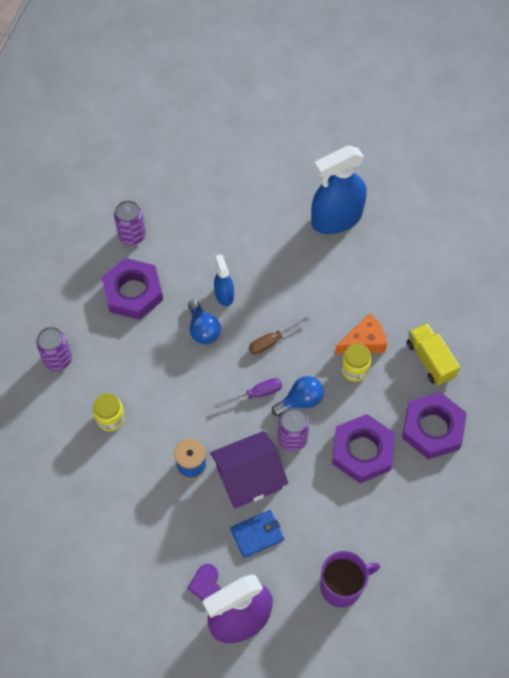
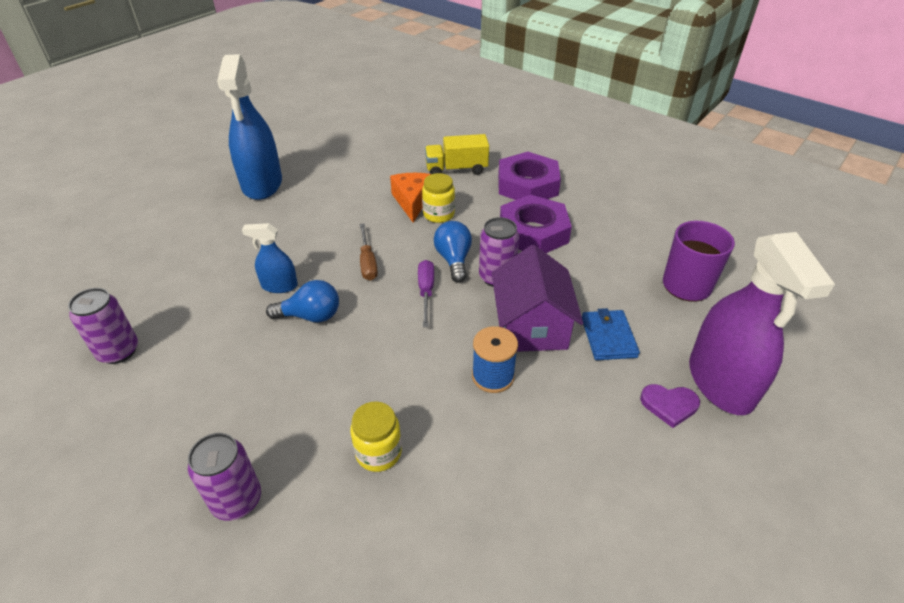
camera: 70 degrees left, 20 degrees down
(133, 292) = (203, 373): purple nut -> none

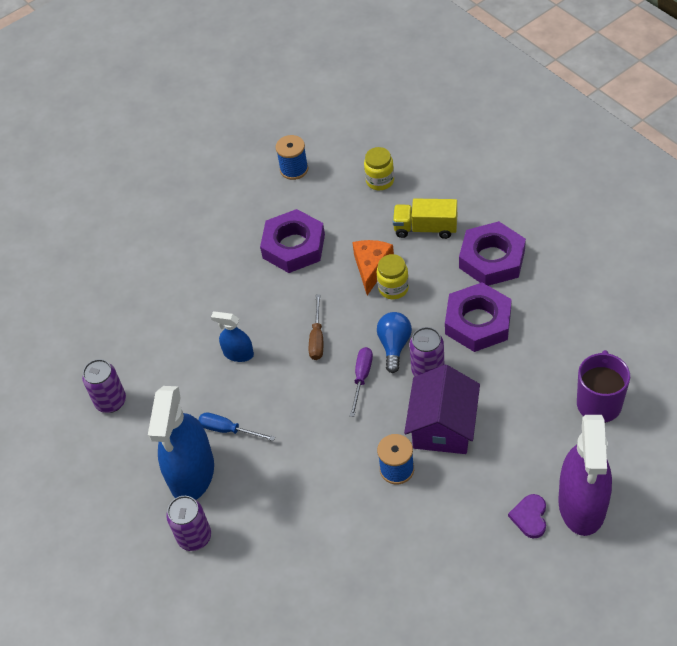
camera: 20 degrees right, 10 degrees up
(262, 184) = (232, 227): blue spray bottle -> blue spray bottle (192, 473)
(274, 362) = (228, 430): none -> blue screwdriver
(311, 316) = (261, 389): blue light bulb -> none
(319, 140) = (294, 169): none -> blue spool
(328, 193) = (293, 246): none -> purple nut
(378, 452) = (296, 518): yellow jar -> yellow jar (380, 181)
(608, 337) = (505, 447): blue wallet -> none
(669, 405) = (530, 517): purple heart -> purple heart turned 75 degrees clockwise

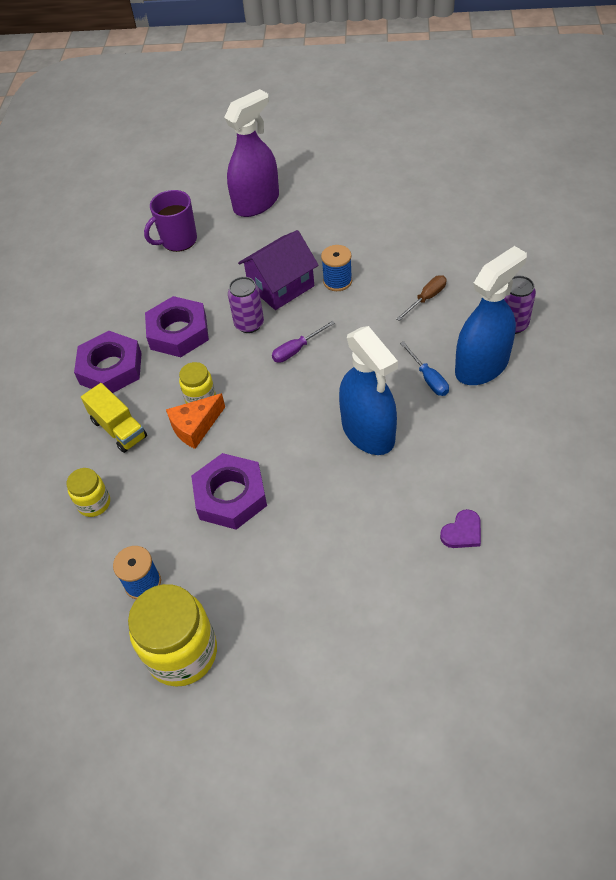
camera: 140 degrees left, 0 degrees up
(111, 401) = (508, 466): purple can -> none
(231, 159) = (182, 653): none -> yellow jar
(238, 354) = (368, 432): blue spray bottle -> blue spray bottle, size x2.03
(317, 338) = (297, 400): brown screwdriver -> brown screwdriver (426, 298)
(394, 345) = (250, 356): blue light bulb -> none
(530, 517) = (291, 213): purple heart -> purple heart (462, 532)

